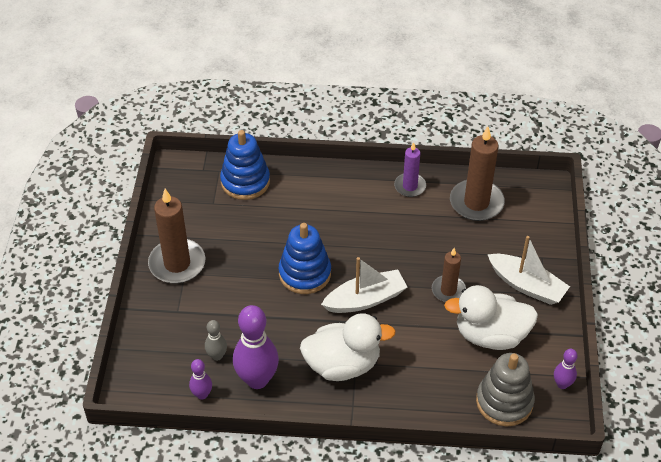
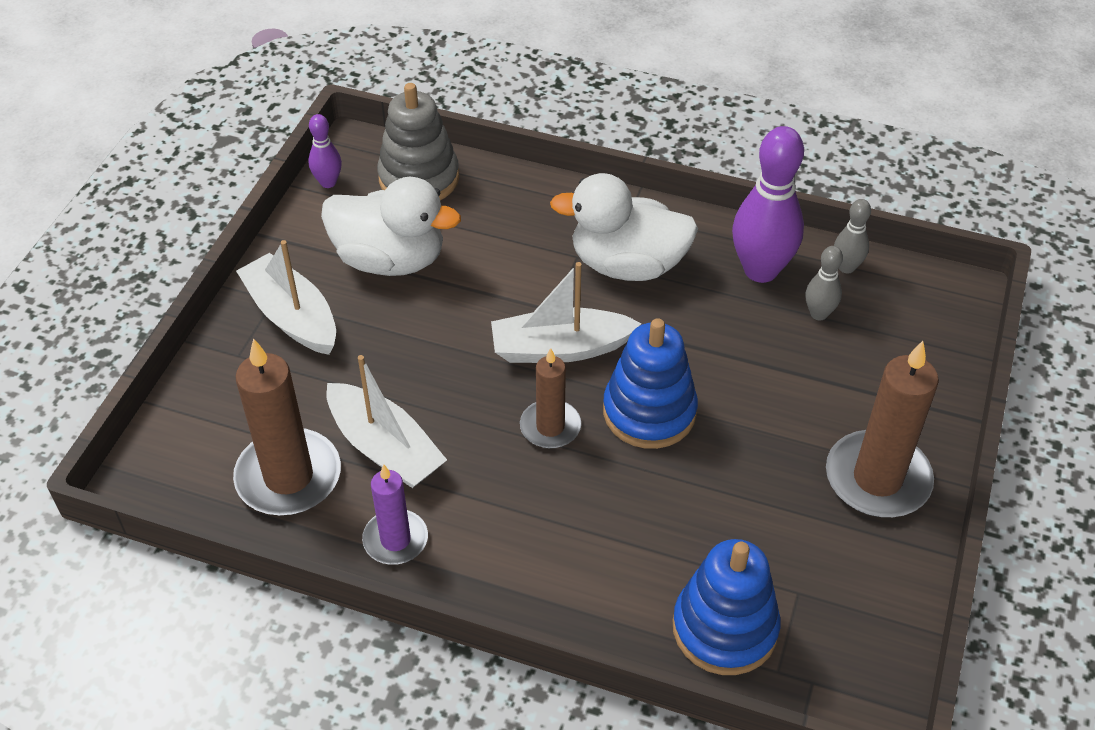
camera: 165 degrees left, 0 degrees up
(202, 394) = (846, 267): purple bowling pin -> grey bowling pin
(436, 226) = (385, 448): none -> white boat
(448, 290) = (420, 335): brown candle -> brown candle (550, 427)

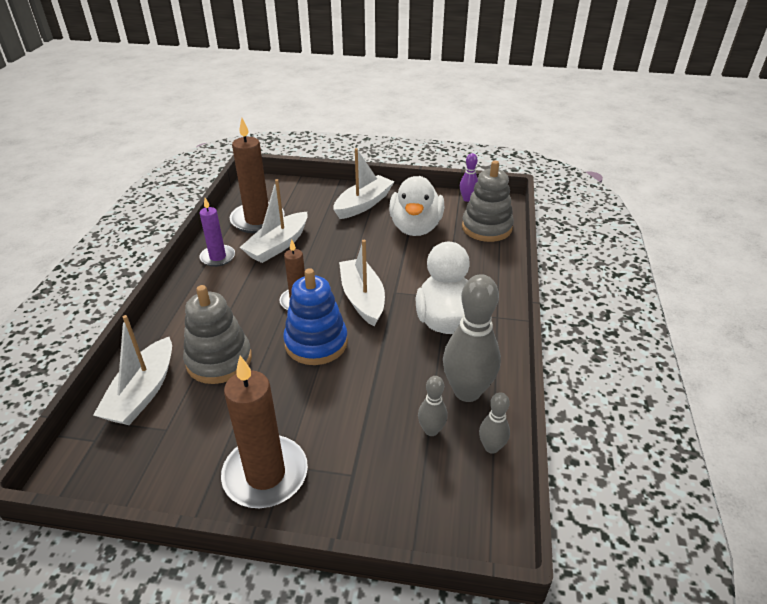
camera: 80 degrees right, 10 degrees down
(668, 532) = (219, 360): none -> grey stacking toy
(724, 628) = (143, 392): blue stacking toy -> white boat
(760, 270) = (467, 391): purple bowling pin -> grey bowling pin

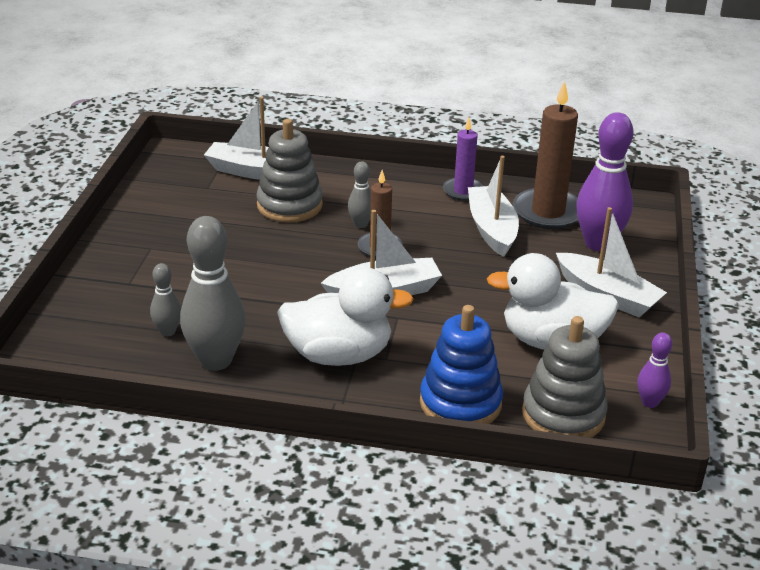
camera: 90 degrees right, 5 degrees down
(265, 474) = (143, 238): brown candle -> none
(278, 245) = (491, 229): white boat -> white boat turned 45 degrees clockwise
(302, 203) = (598, 244): none -> purple bowling pin
(316, 343) = (308, 260): blue stacking toy -> blue stacking toy (460, 403)
(491, 447) = (134, 370): grey bowling pin -> grey bowling pin (360, 224)

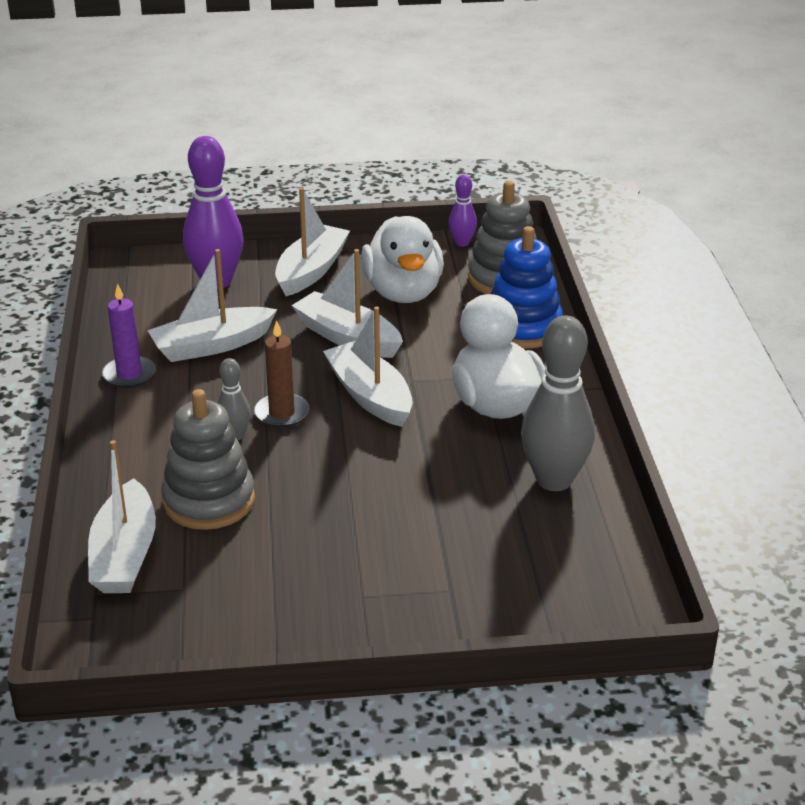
camera: 105 degrees left, 0 degrees up
(167, 331) = (526, 528): grey bowling pin -> none
(480, 296) = (347, 337): none -> white boat
(548, 212) = (161, 315): brown candle -> none

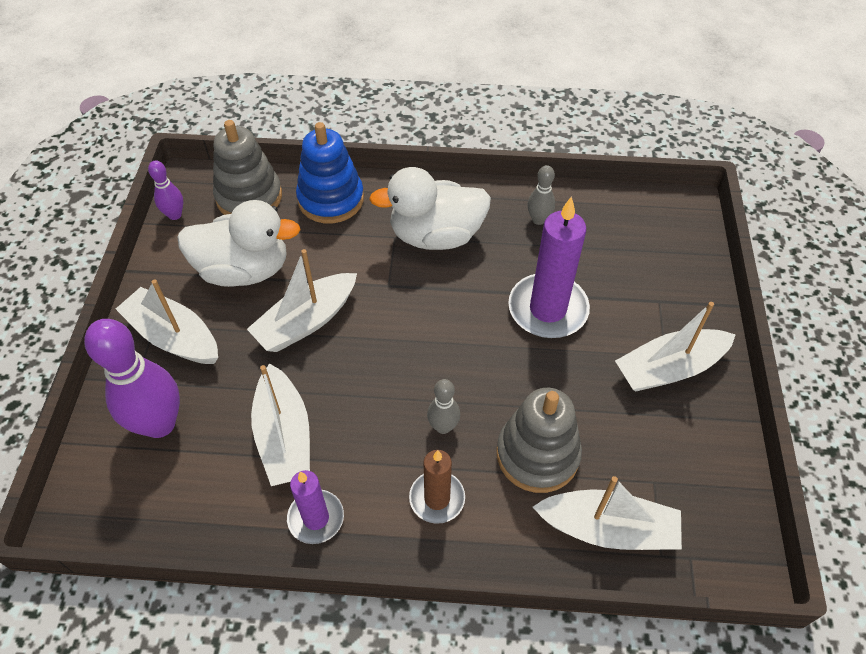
camera: 80 degrees left, 20 degrees up
(282, 413) = (416, 386): brown candle -> brown candle (437, 498)
(370, 396) = (404, 317): white boat -> white boat (669, 368)
(409, 496) = (547, 309): none -> purple candle
(554, 480) = (538, 219): grey bowling pin -> grey bowling pin, size x0.50

